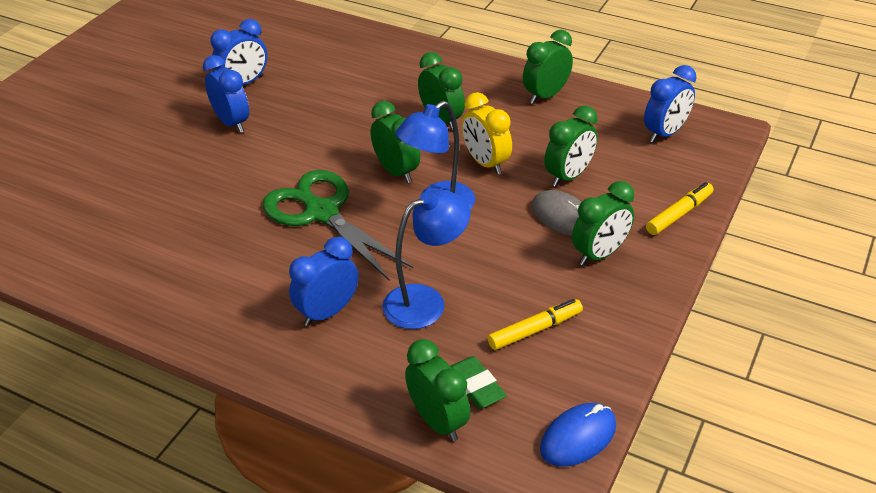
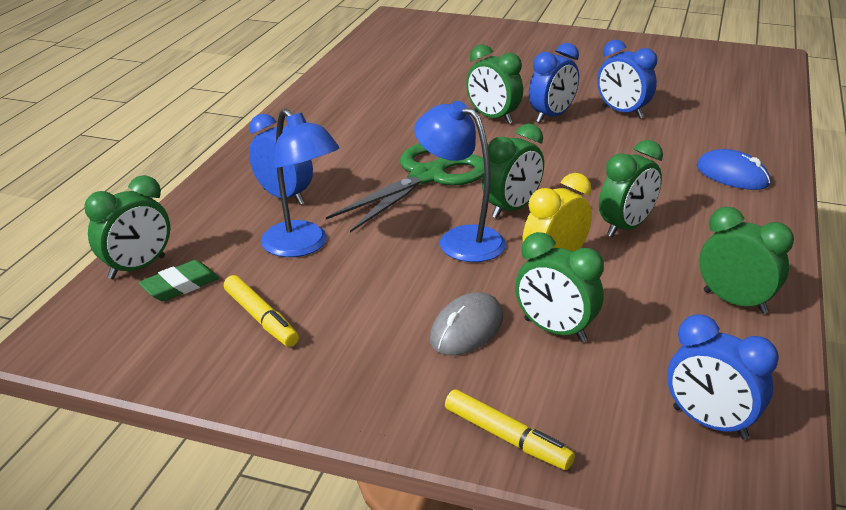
camera: 80 degrees right, 10 degrees down
(578, 437) = (97, 356): blue mouse -> blue mouse (732, 175)
(599, 254) = (400, 362): green clock -> green clock (493, 118)

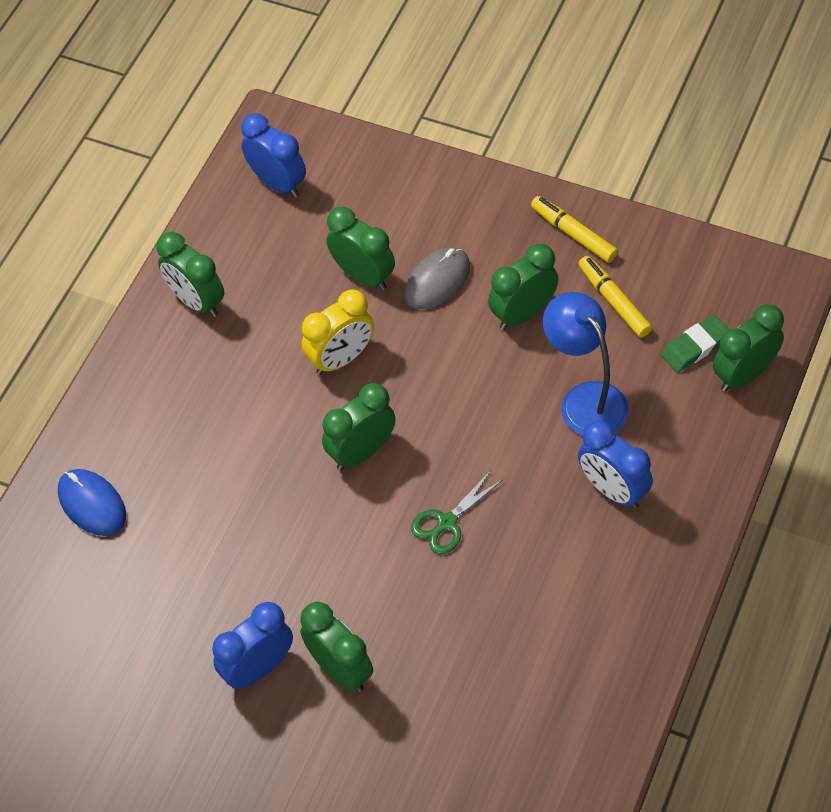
camera: 170 degrees left, 25 degrees up
(427, 177) = (447, 523): green scissors -> green scissors, size x0.48
(460, 239) = (425, 402): blue lamp -> none
(506, 438) = (425, 177): yellow marker -> yellow marker (573, 234)
(622, 112) = (157, 674): blue clock -> none
(625, 227) = (251, 413): green clock -> green clock (523, 314)

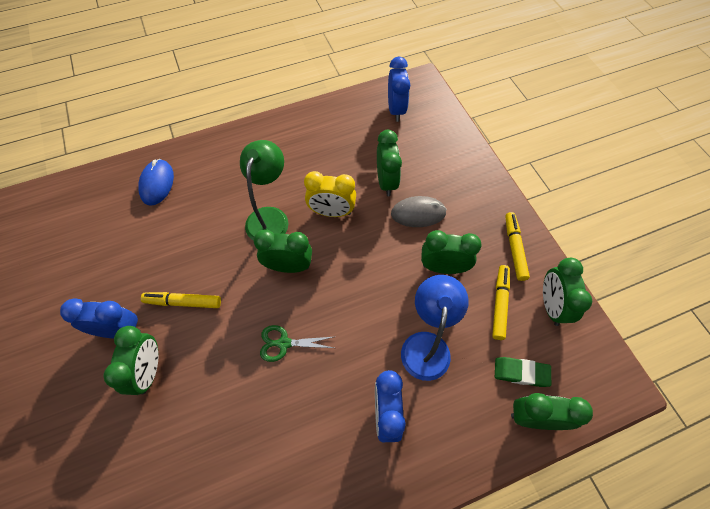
camera: 40 degrees right, 5 degrees up
(197, 301) = (302, 133): green clock -> green clock (551, 306)
(277, 422) = (270, 217): none -> green lamp
(292, 583) = (183, 302): none -> yellow marker

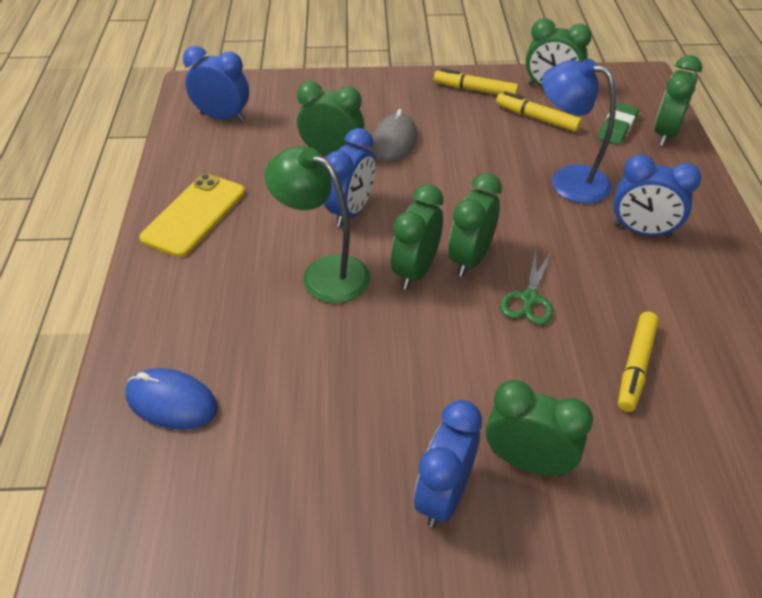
camera: 70 degrees left, 15 degrees down
(183, 302) = (424, 399): yellow marker -> yellow marker (635, 366)
(297, 135) = (194, 215): none -> yellow phone
(331, 212) = (351, 211): yellow clock -> blue clock
(443, 267) = (476, 143): green clock -> green clock (470, 259)

